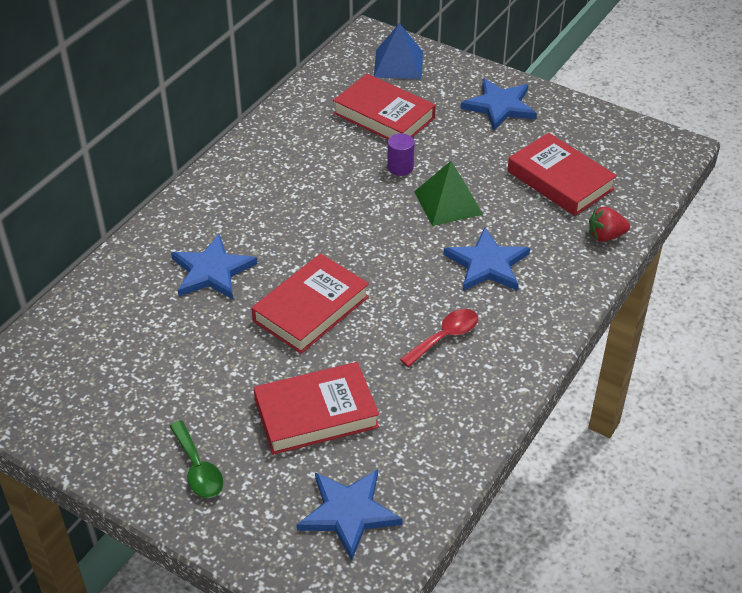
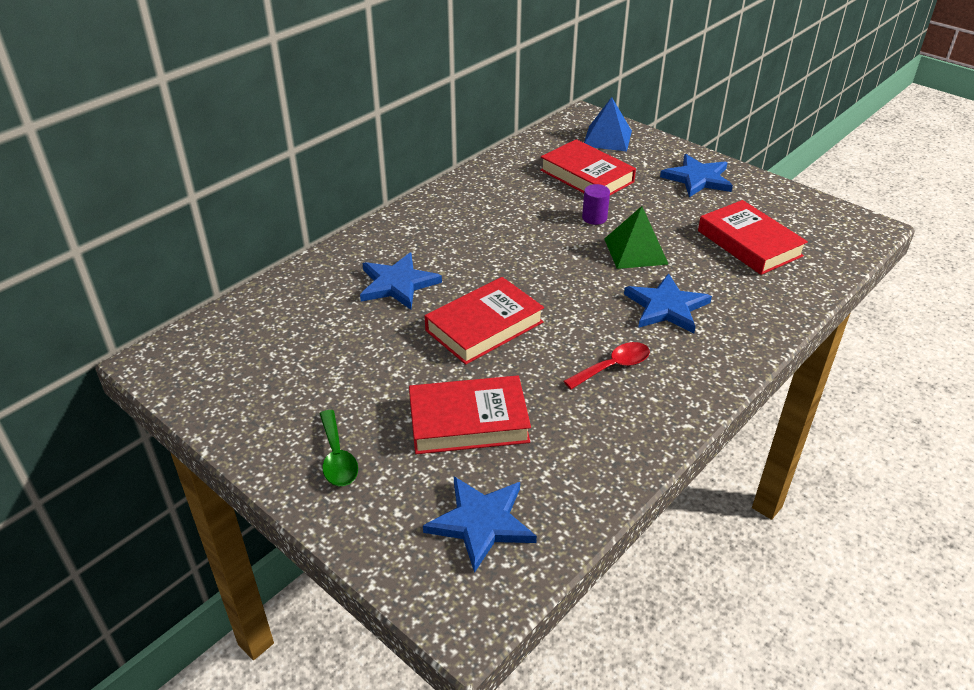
camera: 10 degrees right, 5 degrees down
(605, 236) = (790, 295): red strawberry -> none

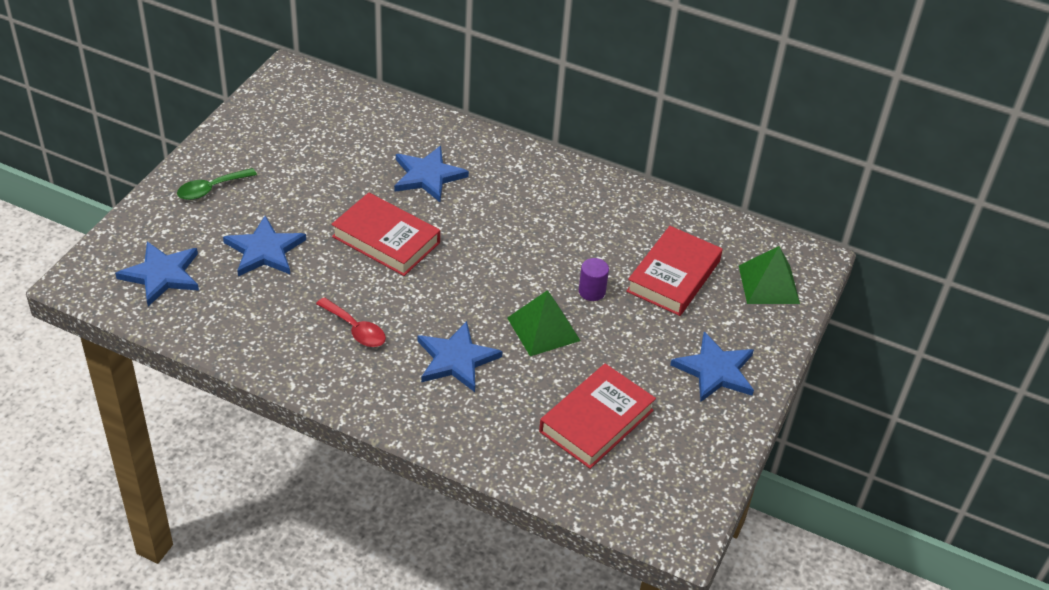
camera: 70 degrees right, 5 degrees up
(468, 421) = (264, 250): red book -> blue star
(607, 138) = (769, 284): blue pyramid -> green pyramid

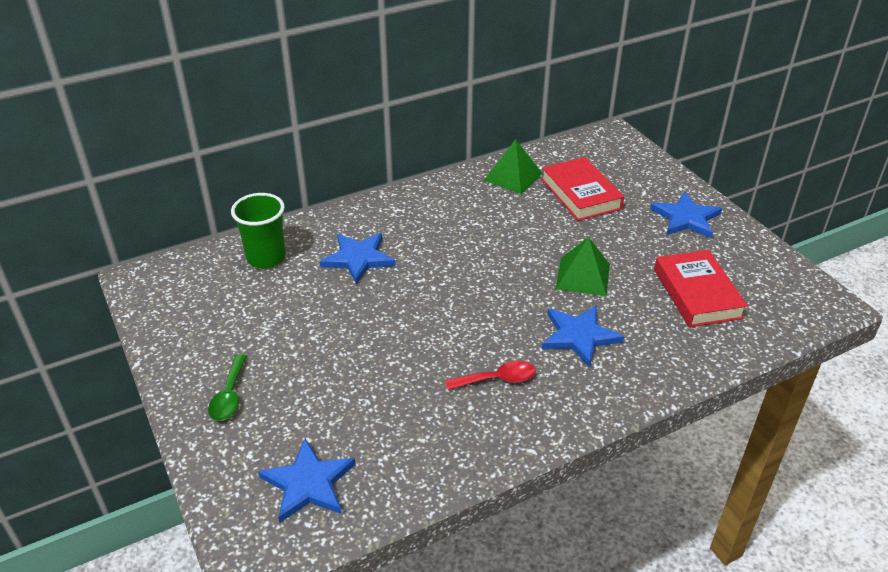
camera: 50 degrees left, 5 degrees down
(264, 250) = (347, 394): blue star -> none
(377, 124) = (266, 258): none -> green cup
(386, 240) = (408, 314): red book -> none
(592, 291) = (563, 236): purple cylinder -> none
(769, 284) = (622, 160): green pyramid -> green pyramid (513, 176)

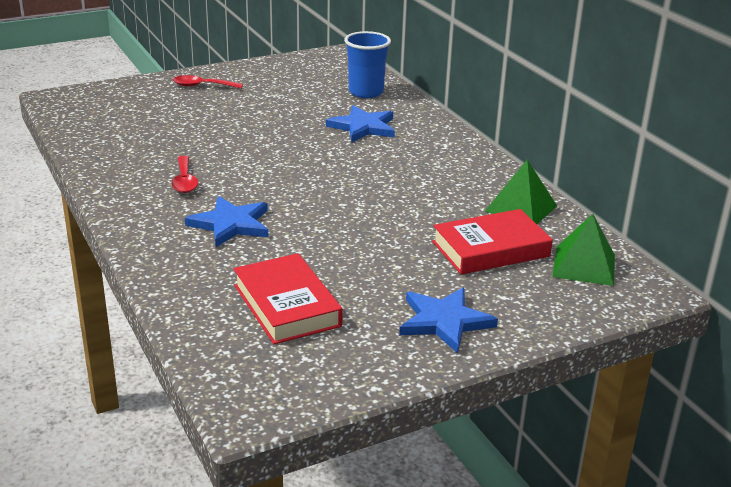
camera: 90 degrees right, 10 degrees down
(229, 396) = (202, 86): green spoon -> red spoon
(266, 258) = (366, 92): green cup -> blue cup
(308, 483) = (106, 111): blue star -> none
(583, 276) = (326, 235): green pyramid -> green pyramid (584, 265)
(697, 293) = (286, 305): red book -> red book turned 75 degrees clockwise

